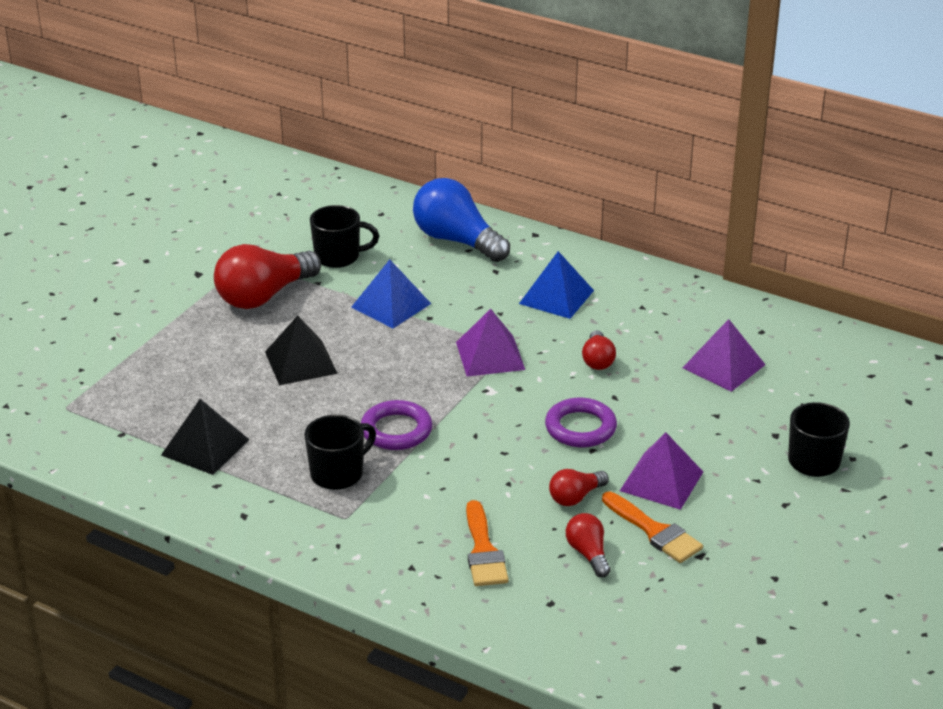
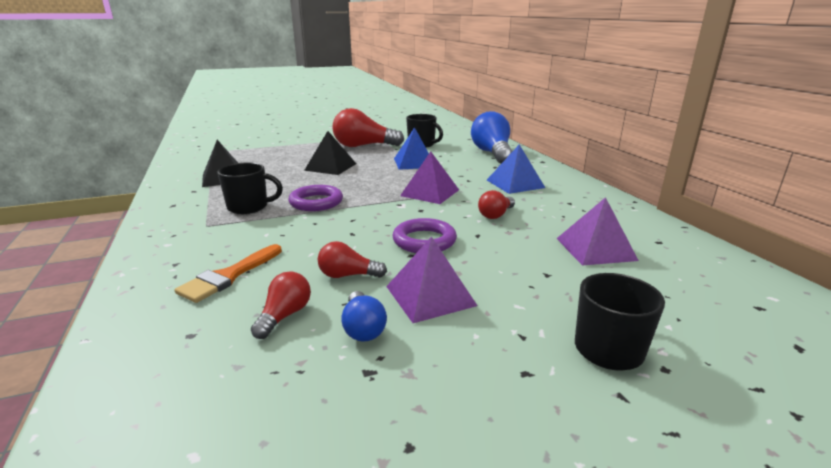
camera: 40 degrees right, 10 degrees down
(654, 531) = (363, 328): orange brush -> blue light bulb

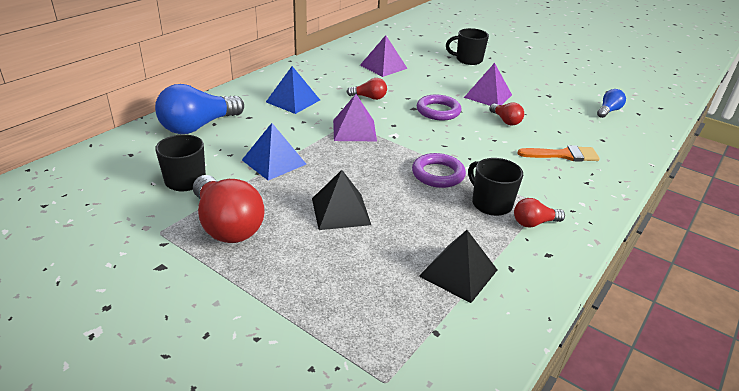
camera: 125 degrees left, 10 degrees up
(284, 316) = (556, 123): red light bulb -> red light bulb (534, 223)
(363, 328) = (532, 103): blue light bulb -> blue light bulb (608, 111)

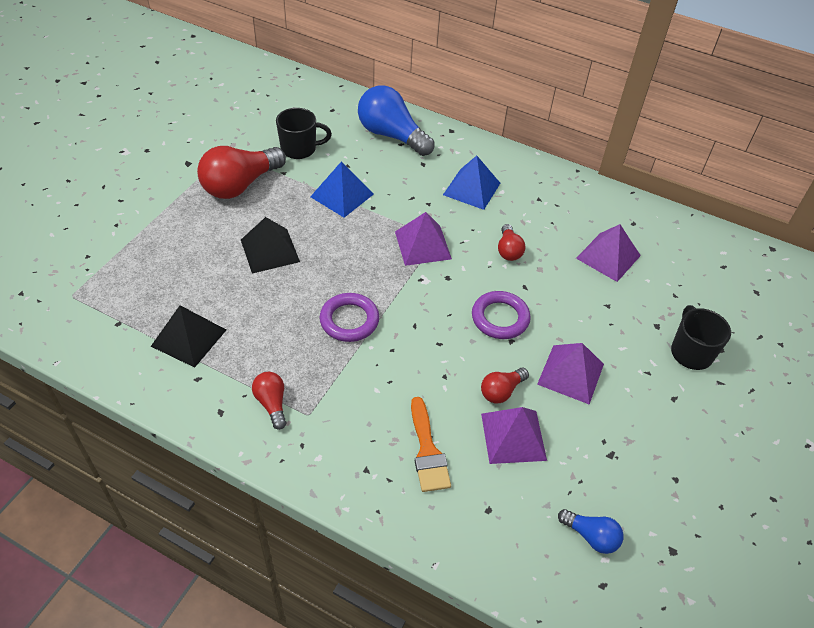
camera: 80 degrees right, 15 degrees up
(490, 203) = (301, 366): black mug -> none
(543, 122) = (513, 436): none -> purple pyramid

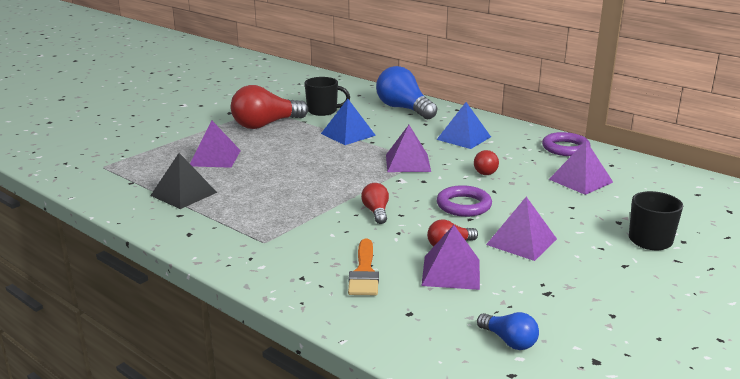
camera: 15 degrees right, 25 degrees down
(202, 261) = (215, 158): none -> purple pyramid
(269, 250) = (274, 156): black pyramid -> none
(272, 404) = (235, 233): red light bulb -> red light bulb (376, 212)
(349, 320) = (325, 196): purple ring -> purple ring (565, 148)

